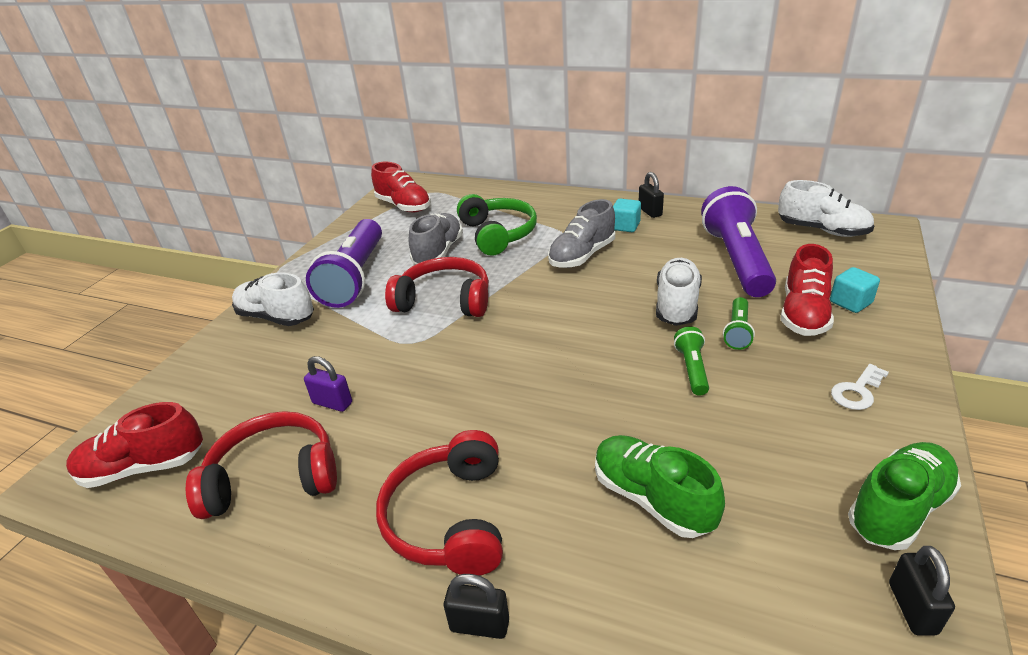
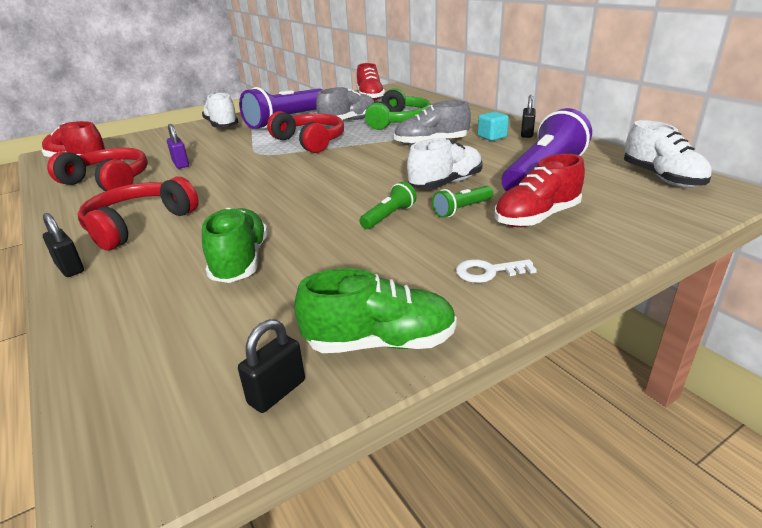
camera: 35 degrees right, 5 degrees down
(850, 302) = (595, 224): turquoise cube -> none

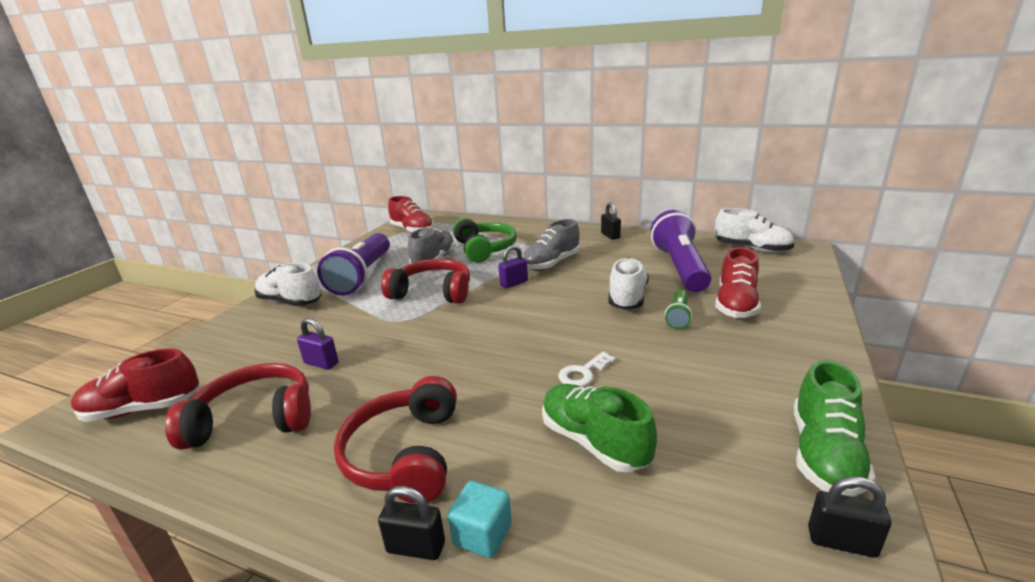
camera: 35 degrees left, 5 degrees down
(277, 392) = (841, 542): black padlock -> black padlock turned 75 degrees counterclockwise
(375, 150) = (514, 283): none -> purple padlock
(380, 342) = (824, 454): green shoe -> green shoe turned 150 degrees clockwise
(389, 216) = (637, 343): green flashlight -> none
(488, 272) = (783, 361): white key -> white key (583, 373)
(492, 137) = (589, 245): turquoise cube -> turquoise cube (482, 534)

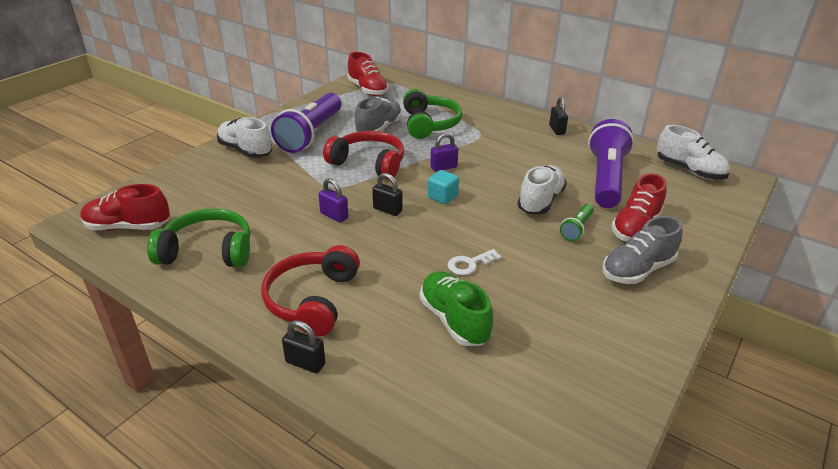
camera: 10 degrees right, 10 degrees up
(254, 419) = (208, 251): red headphones -> green headphones
(321, 363) = (263, 214): purple padlock -> purple padlock (334, 216)
(482, 534) = (351, 365): turquoise cube -> turquoise cube (442, 197)
(551, 263) = (486, 152): grey shoe -> grey shoe (637, 270)
(824, 454) = (626, 365): green shoe -> none
(841, 542) = (597, 422): black padlock -> black padlock (387, 210)

